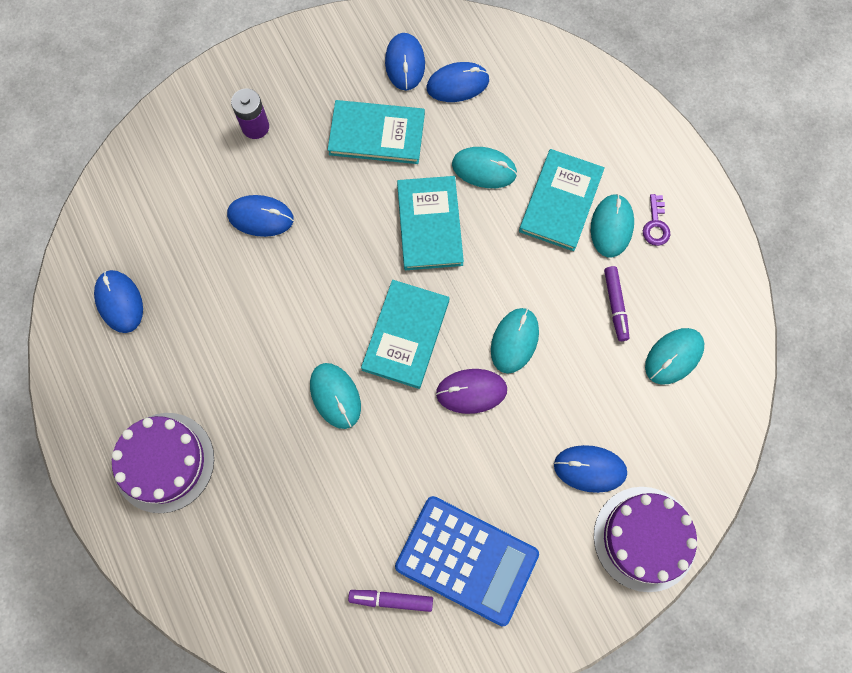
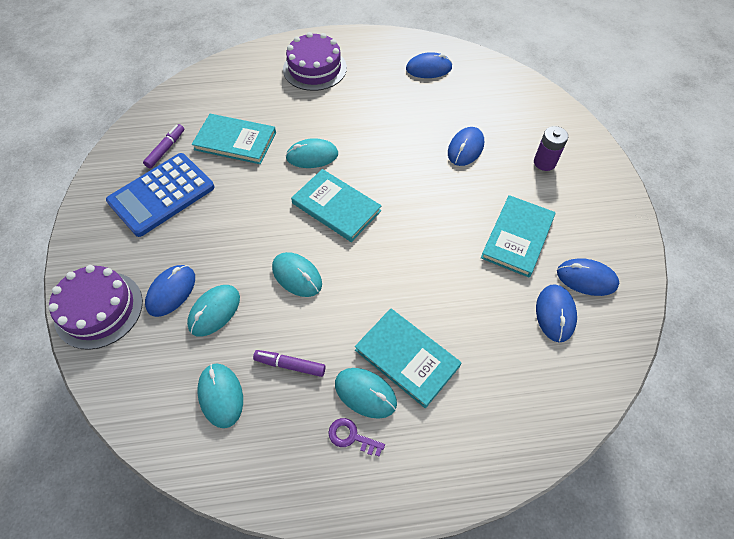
camera: 110 degrees right, 15 degrees down
(429, 224) = (421, 249): turquoise book -> turquoise book (235, 141)
(471, 391) = (272, 234): purple mouse -> none
(484, 169) = (460, 306): turquoise mouse -> turquoise mouse (214, 311)

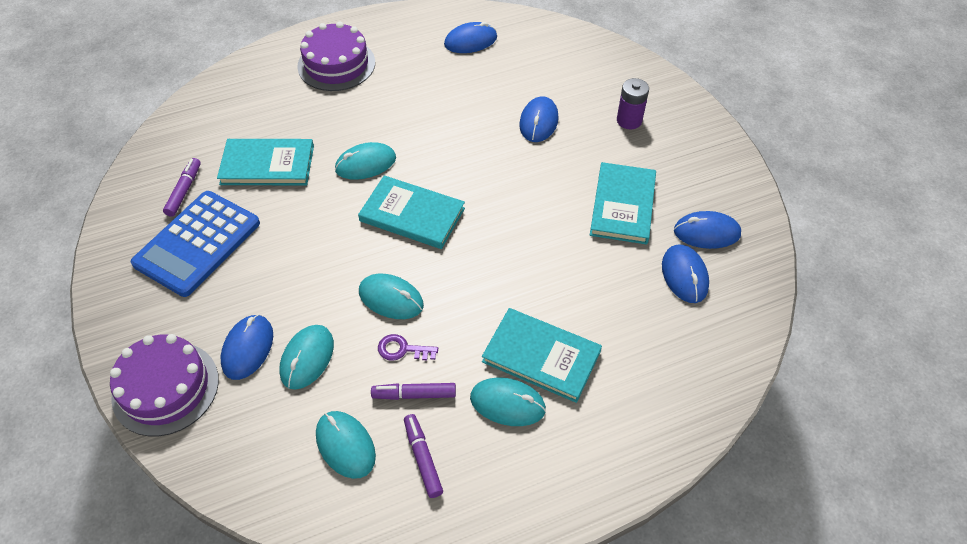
camera: 15 degrees left, 5 degrees down
(280, 424) = (423, 458): none -> purple marker
(351, 437) = (506, 451): purple key -> purple key (402, 349)

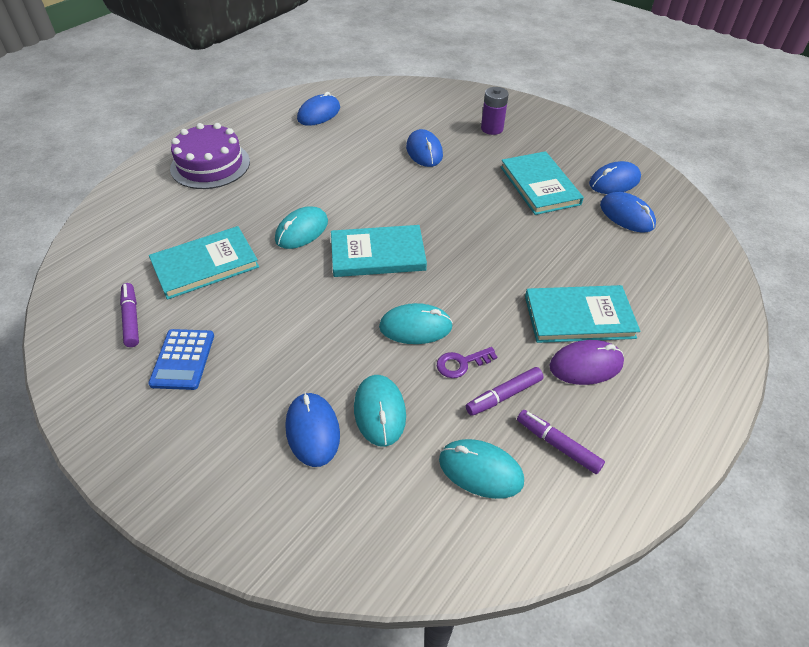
camera: 30 degrees left, 5 degrees down
(165, 388) = (252, 511): purple cake -> none
(197, 243) = (183, 359): blue calculator -> blue calculator, size x0.56
(507, 403) = (586, 365): turquoise mouse -> purple mouse

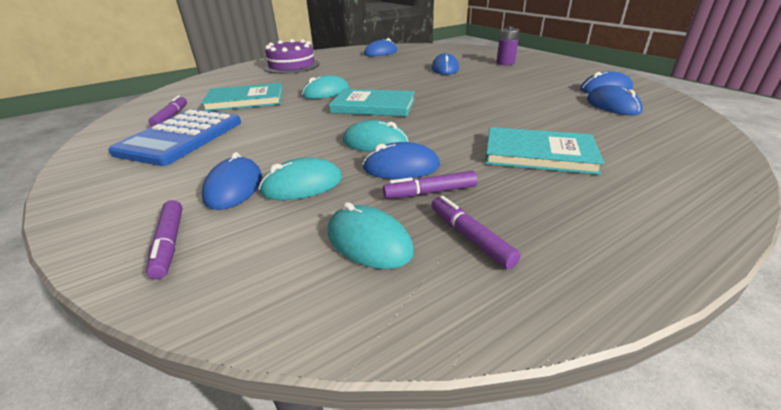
camera: 20 degrees right, 15 degrees down
(183, 359) = (181, 137): blue calculator -> blue calculator, size x1.78
(308, 519) = (169, 244): none -> purple marker
(380, 411) = (302, 185): turquoise mouse -> turquoise mouse turned 60 degrees clockwise
(461, 363) = (401, 167): purple key -> blue mouse
(539, 185) = (533, 87): turquoise book -> none
(586, 365) = (532, 184): purple mouse -> none

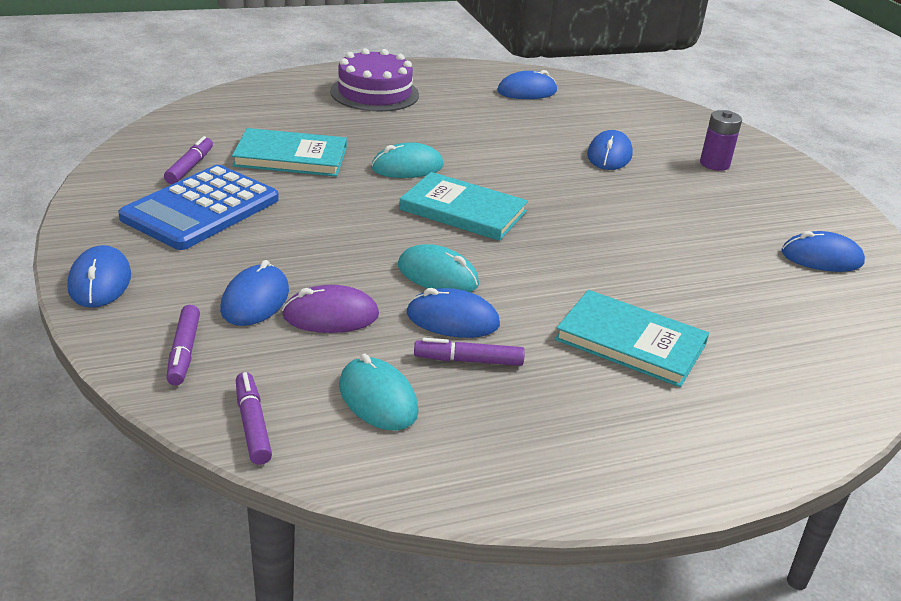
camera: 10 degrees right, 0 degrees up
(302, 185) = (330, 316): turquoise mouse -> purple mouse
(470, 237) = (481, 420): purple marker -> purple marker (252, 424)
(612, 105) = (801, 290): blue mouse -> blue mouse (100, 281)

